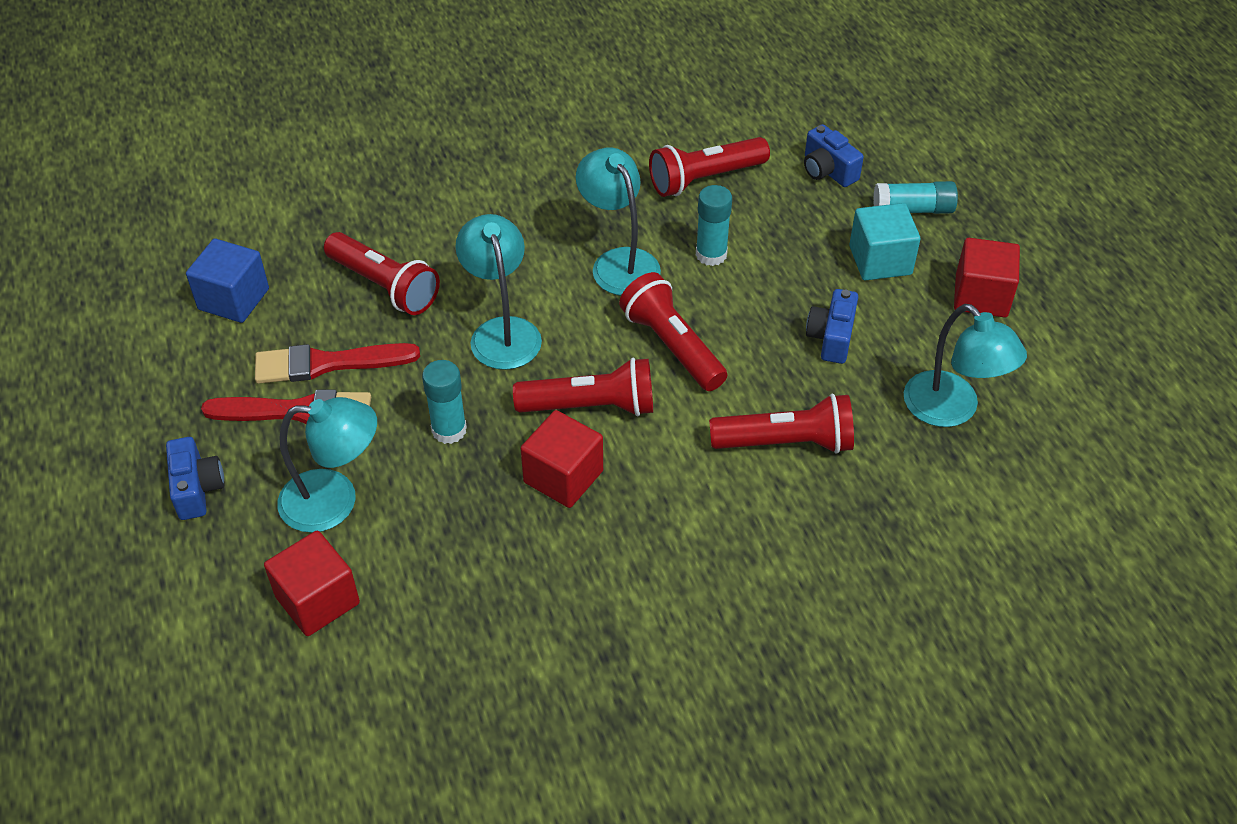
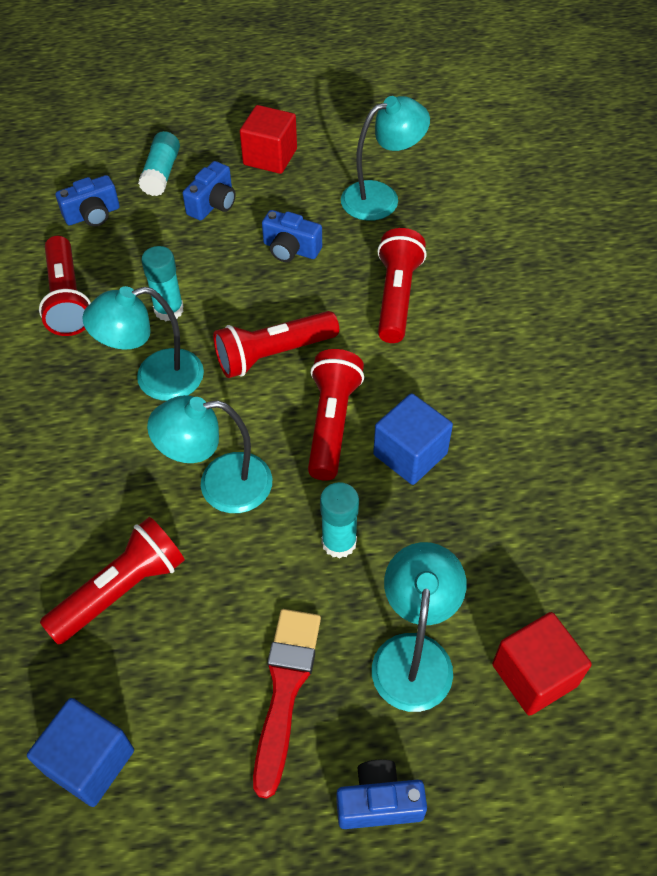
camera: 80 degrees left, 5 degrees up
(328, 363) = (223, 654): red brush -> none
(563, 476) = (410, 454): red cube -> blue cube
(880, 260) = (213, 204): turquoise cube -> blue camera

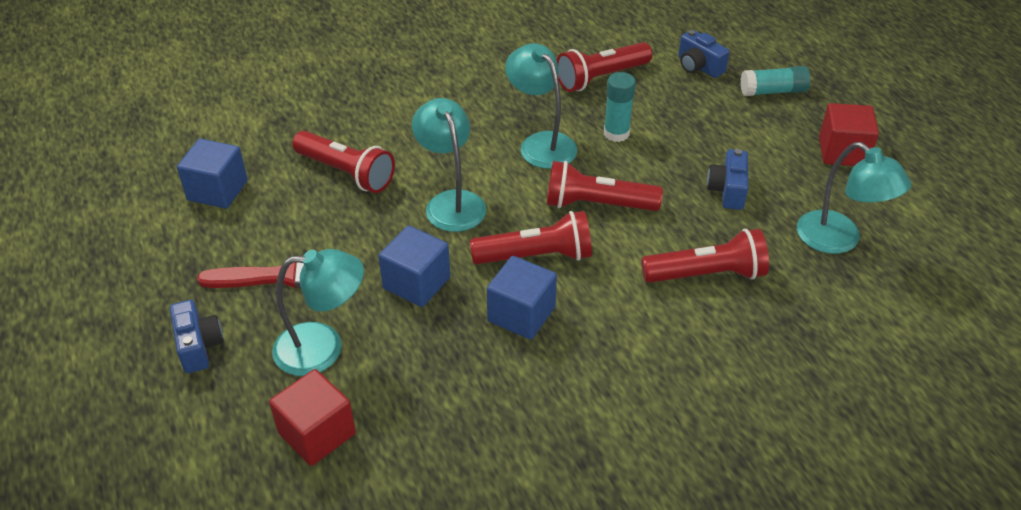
camera: 75 degrees right, 10 degrees down
(213, 204) = (755, 130): blue camera -> none
(273, 354) = (596, 204): red flashlight -> red flashlight turned 45 degrees counterclockwise
(339, 542) = (416, 283): turquoise glue stick -> blue cube

